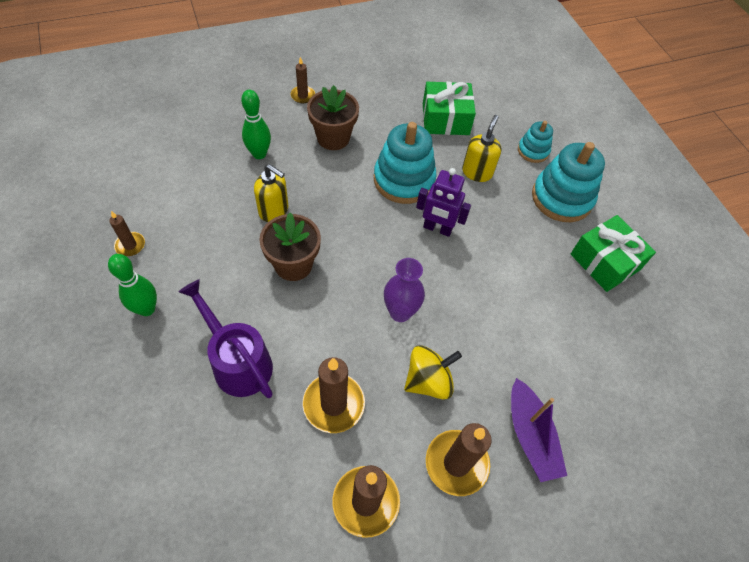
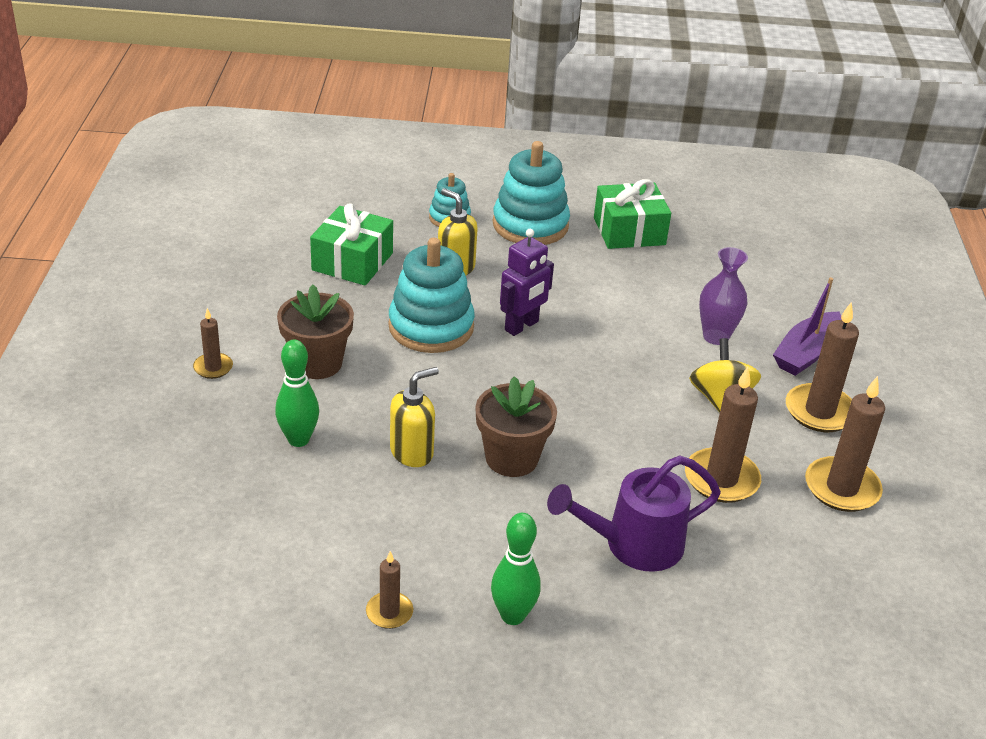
camera: 65 degrees left, 20 degrees down
(400, 312) = (624, 392): purple vase -> purple vase (715, 337)
(530, 436) = (806, 353): purple boat -> purple boat turned 120 degrees clockwise

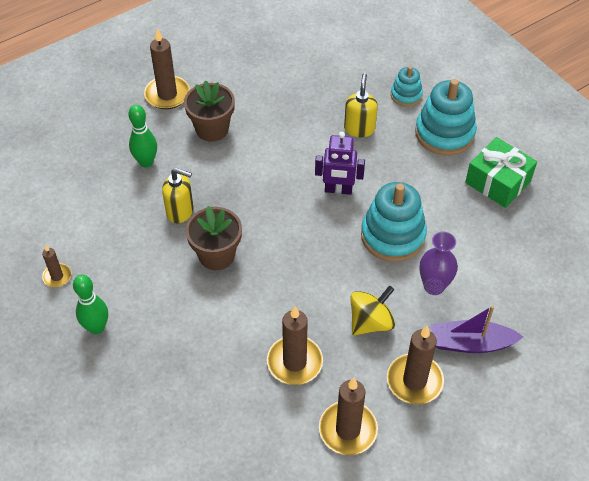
camera: 55 degrees right, 15 degrees up
(213, 367) = (167, 95): brown candle -> brown candle, size x1.83
(352, 261) = (314, 84): green gift -> none
(431, 327) = (293, 153): turquoise stacking toy -> turquoise stacking toy (393, 236)
(632, 545) = (197, 350): purple watering can -> none

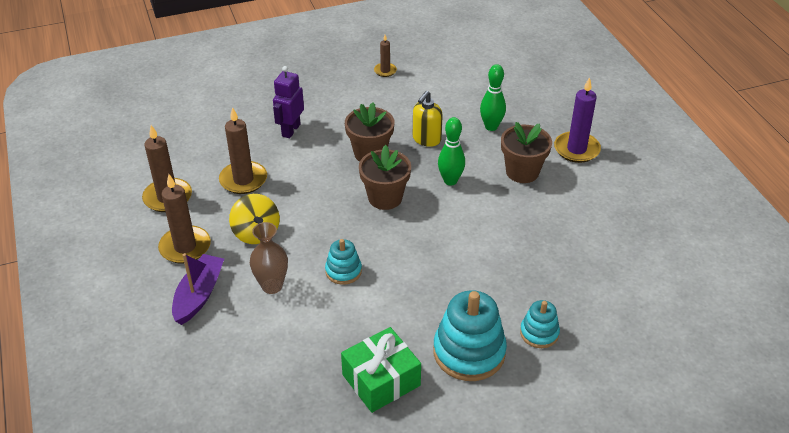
camera: 105 degrees right, 10 degrees down
(97, 327) = (329, 85): green bowling pin -> green bowling pin (450, 181)
(167, 95) = (576, 149): brown candle -> purple candle
(282, 227) = (385, 198): none -> brown flower pot
(338, 190) = (415, 244): purple robot -> purple robot (290, 130)
(359, 128) = (495, 279): yellow soap dispenser -> none
(393, 236) = (343, 271): turquoise stacking toy -> turquoise stacking toy, size x0.55
(434, 286) = (272, 286): purple vase -> brown vase

